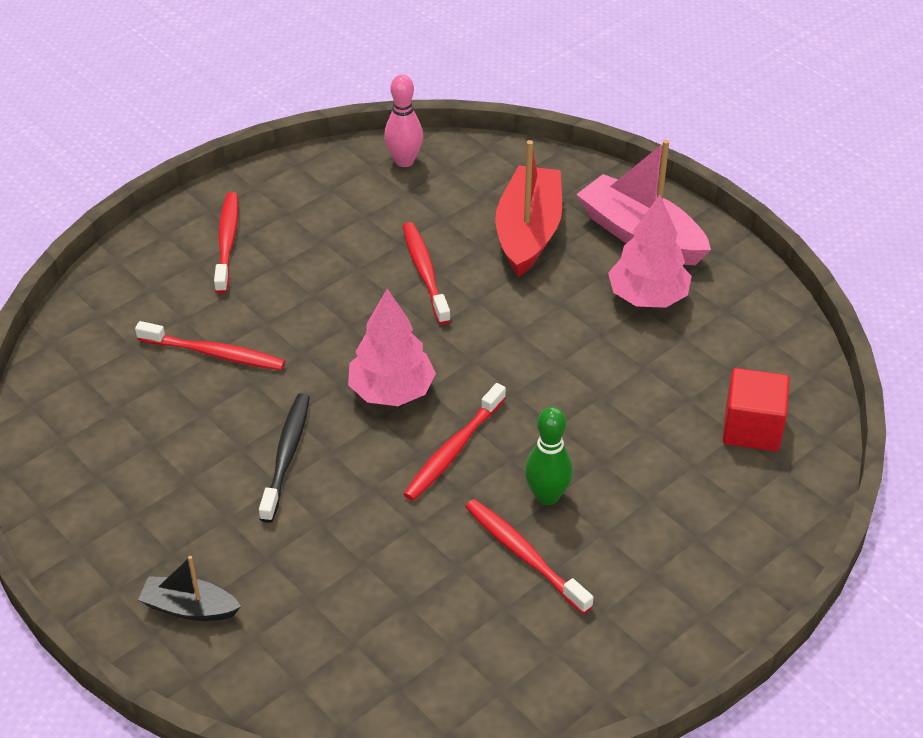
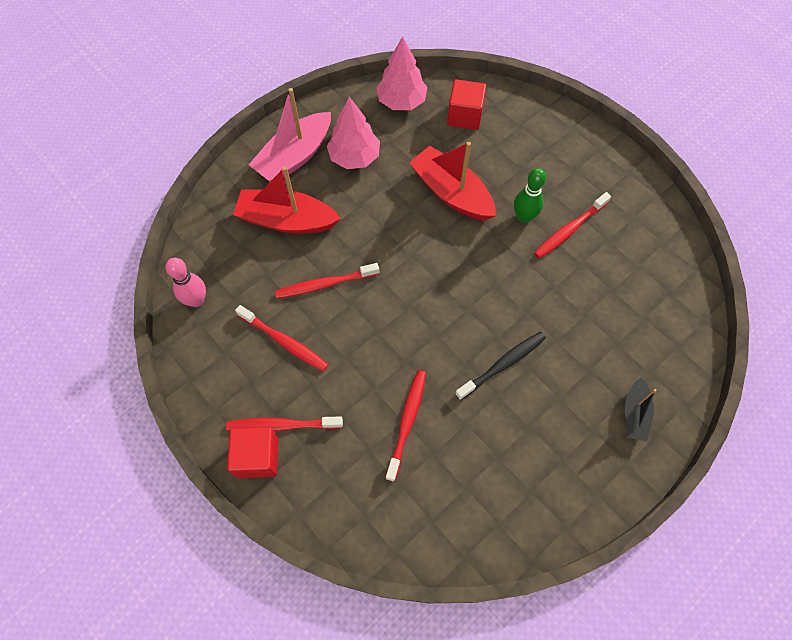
camera: 90 degrees left, 20 degrees up
(190, 224) = (257, 457): none -> red cube
(286, 455) = (503, 364): black toothbrush -> black toothbrush turned 135 degrees clockwise
(391, 391) = (441, 302): pink tree -> pink tree (401, 101)
(453, 450) = (491, 266): red toothbrush -> red toothbrush (284, 342)
(589, 407) = (451, 193): none -> red boat

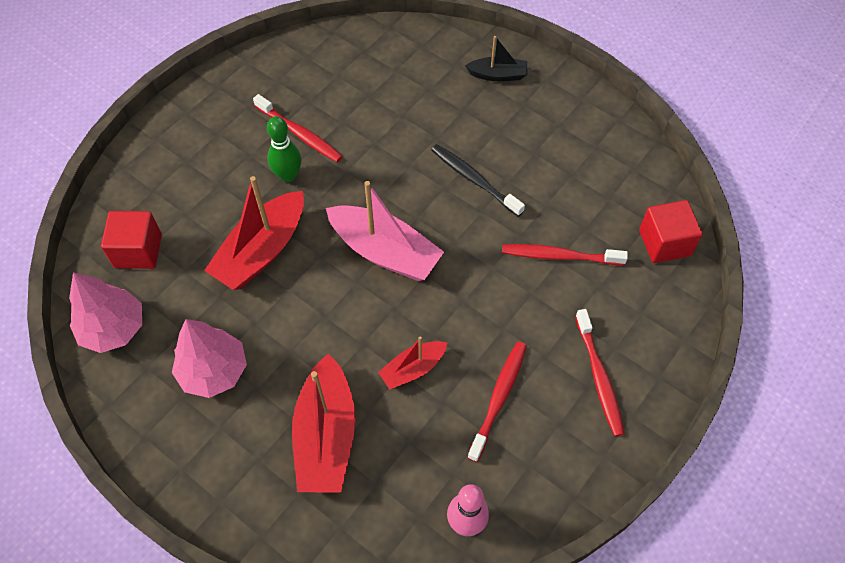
camera: 100 degrees left, 5 degrees down
(257, 457) = (642, 394): red cube -> red cube (664, 243)
(295, 157) = (218, 450): pink boat -> pink boat (385, 252)
(325, 284) = (413, 369): red toothbrush -> red boat

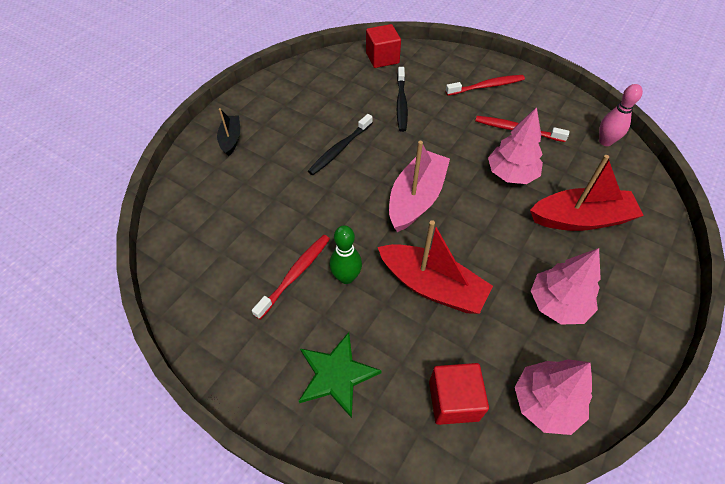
camera: 95 degrees left, 5 degrees down
(187, 163) = (336, 375): none -> green star
(413, 369) = (511, 174): red boat -> pink tree
(559, 256) = (401, 103): red toothbrush -> black toothbrush

